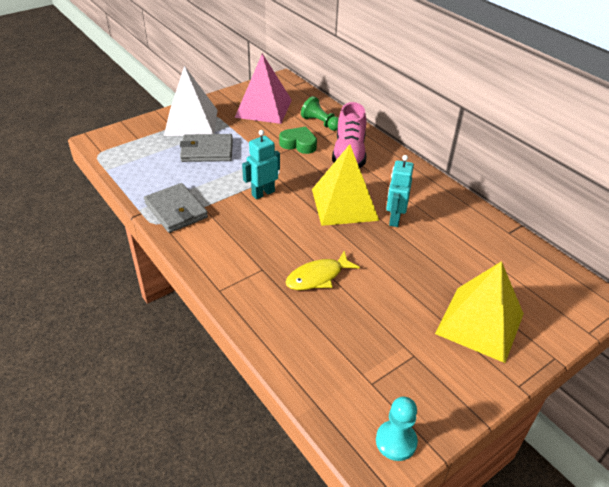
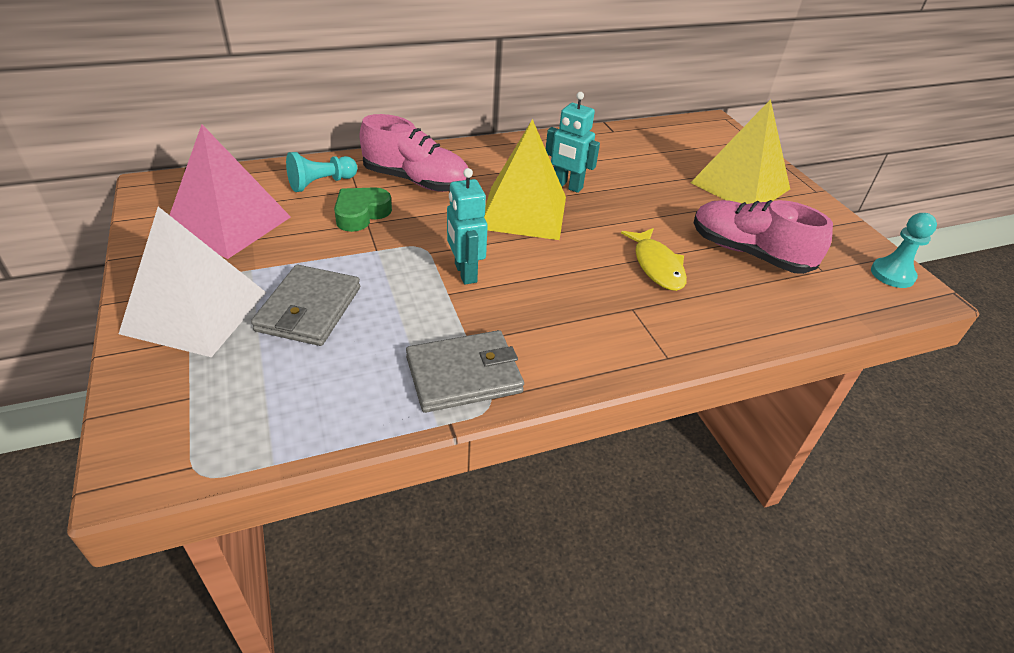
camera: 75 degrees left, 0 degrees up
(320, 123) = (321, 183): green pawn -> turquoise pawn
(367, 330) = (748, 253): none -> pink shoe

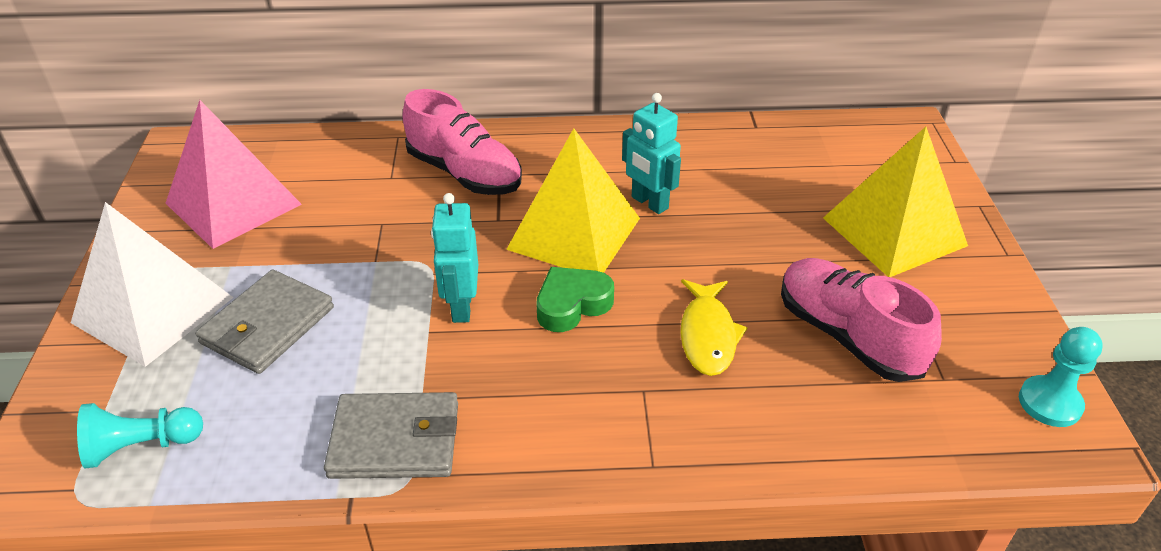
camera: 20 degrees right, 0 degrees up
(321, 183) = (354, 163): turquoise pawn -> turquoise pawn (142, 446)
(361, 214) = (380, 210): green heart -> green heart (572, 304)

